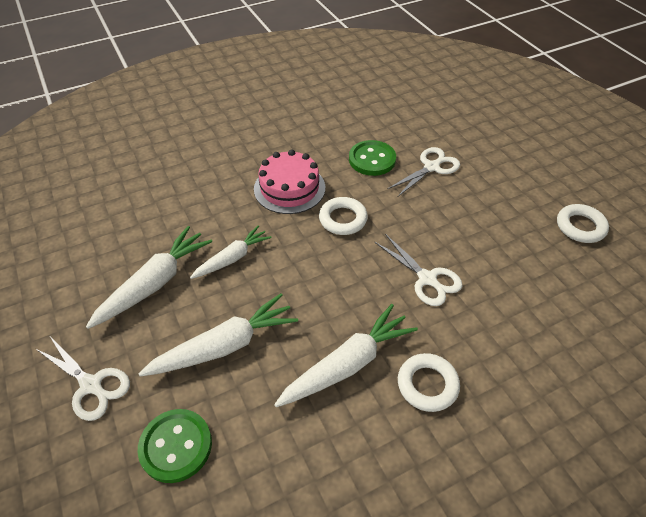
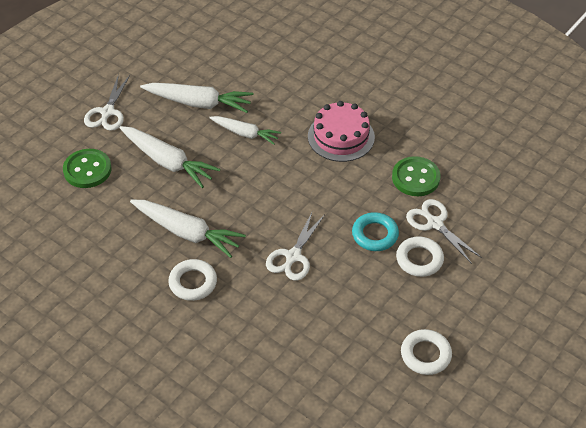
camera: 65 degrees right, 0 degrees up
(343, 219) = (326, 183): white ring -> white ring (419, 259)
(426, 209) = (375, 235): none -> turquoise ring
(431, 167) = (435, 223): white scissors -> white scissors turned 150 degrees counterclockwise

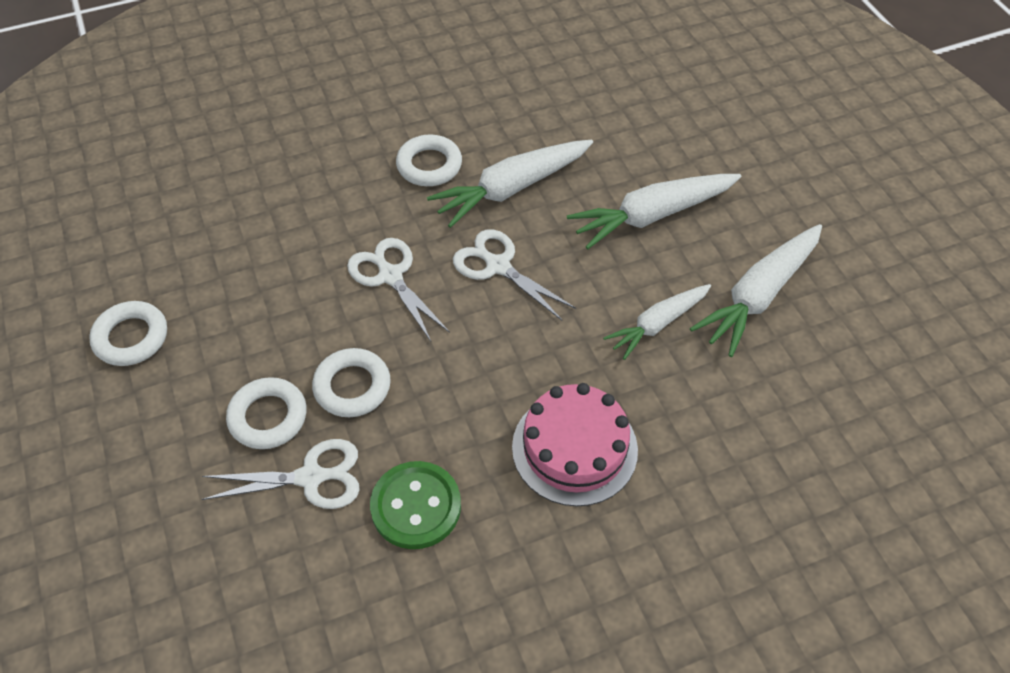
camera: 120 degrees right, 5 degrees up
(87, 170) = (687, 134): green button -> none
(107, 112) = (792, 188): white scissors -> white scissors (498, 266)
(375, 235) = (352, 386): turquoise ring -> white ring

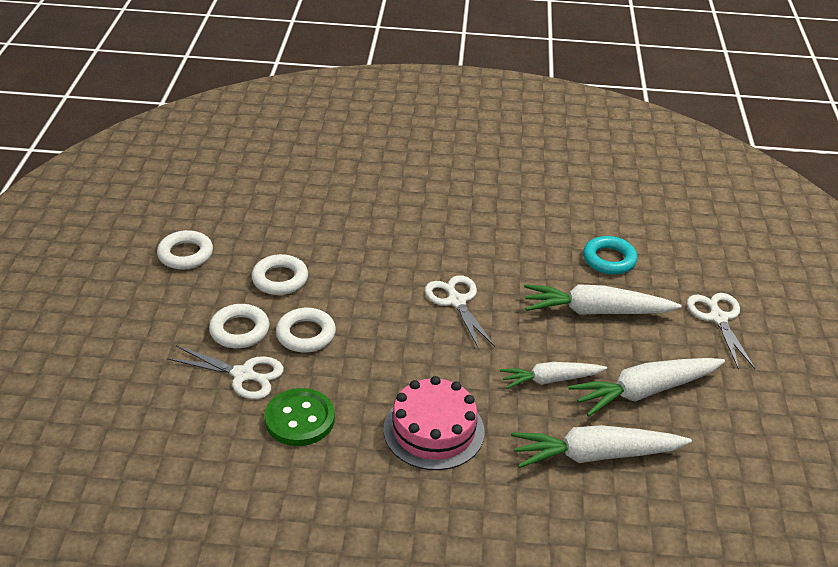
camera: 25 degrees right, 15 degrees down
(390, 276) = (376, 280): white scissors -> white scissors (718, 318)
(429, 165) = (450, 224): white ring -> white ring (280, 279)
(511, 189) = (500, 258): white carrot -> white carrot (595, 455)
(627, 143) = (609, 259): none -> turquoise ring

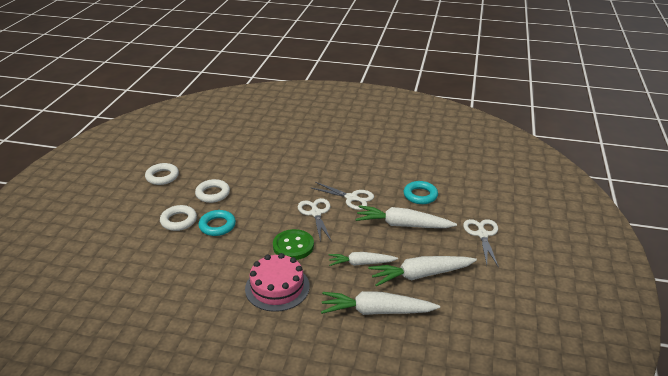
camera: 10 degrees right, 5 degrees down
(243, 375) = (172, 246): white scissors -> white scissors (351, 198)
(300, 419) = (197, 274): green button -> green button (293, 246)
(306, 334) = (217, 226): white ring -> turquoise ring

